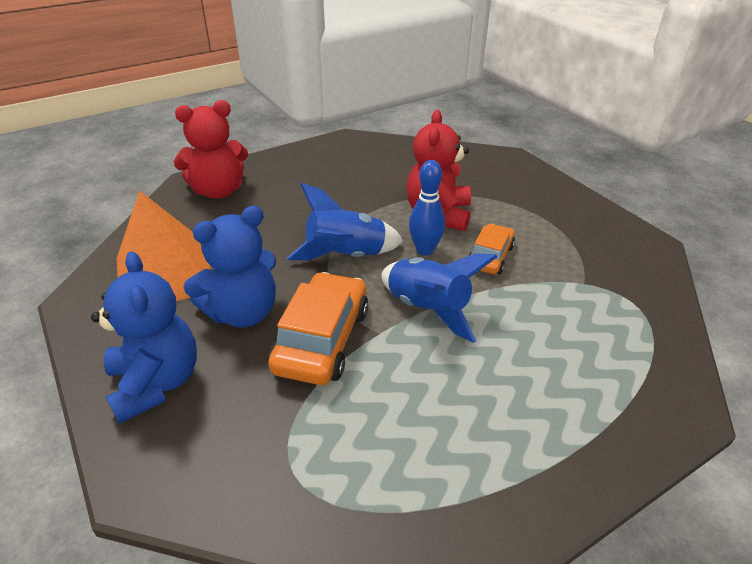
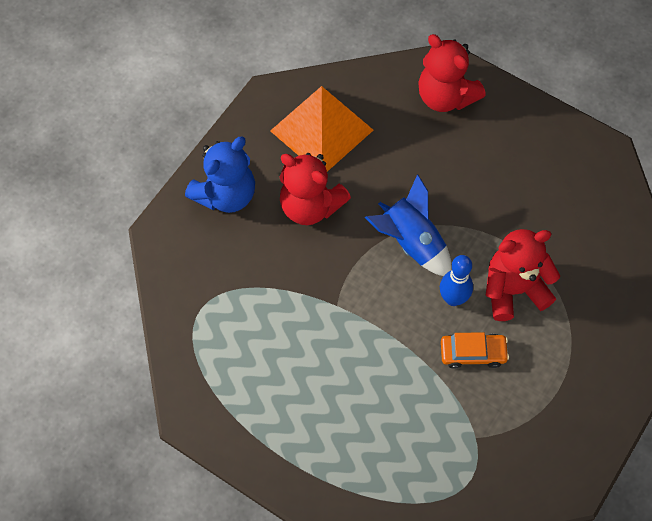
camera: 65 degrees right, 25 degrees up
(242, 313) = (310, 206): blue teddy bear -> red teddy bear
(322, 339) = (311, 271): orange car -> none
(428, 309) = (379, 328): blue rocket -> none

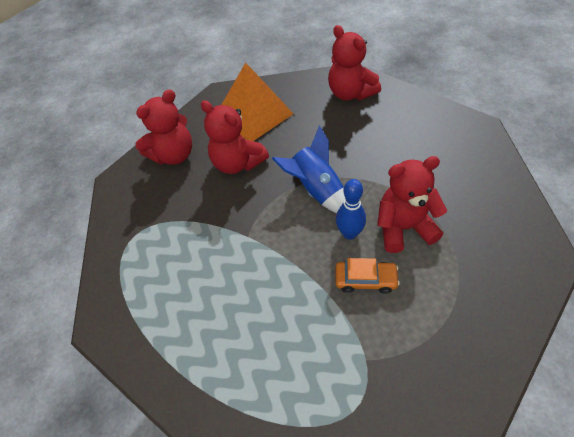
camera: 10 degrees right, 10 degrees down
(226, 195) = (173, 155): blue teddy bear -> red teddy bear

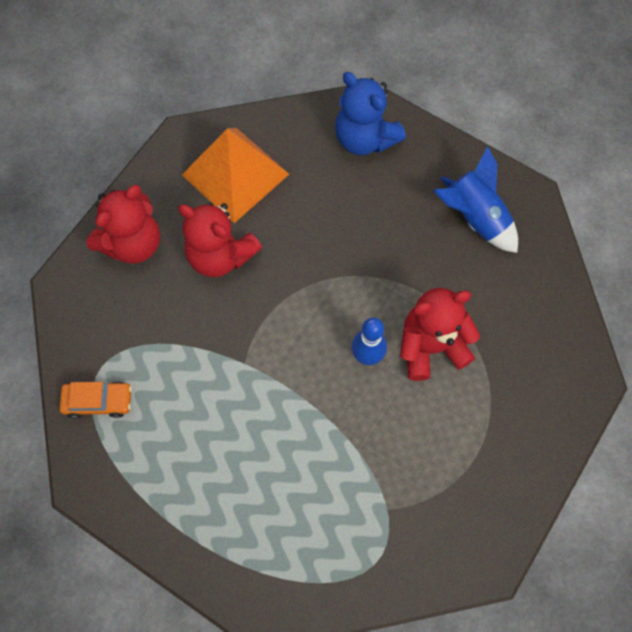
camera: 10 degrees left, 15 degrees up
(316, 190) = (325, 295): blue rocket -> blue rocket (474, 218)
(350, 93) = (365, 138): red teddy bear -> blue teddy bear
(365, 280) = (386, 415): orange car -> orange car (98, 401)

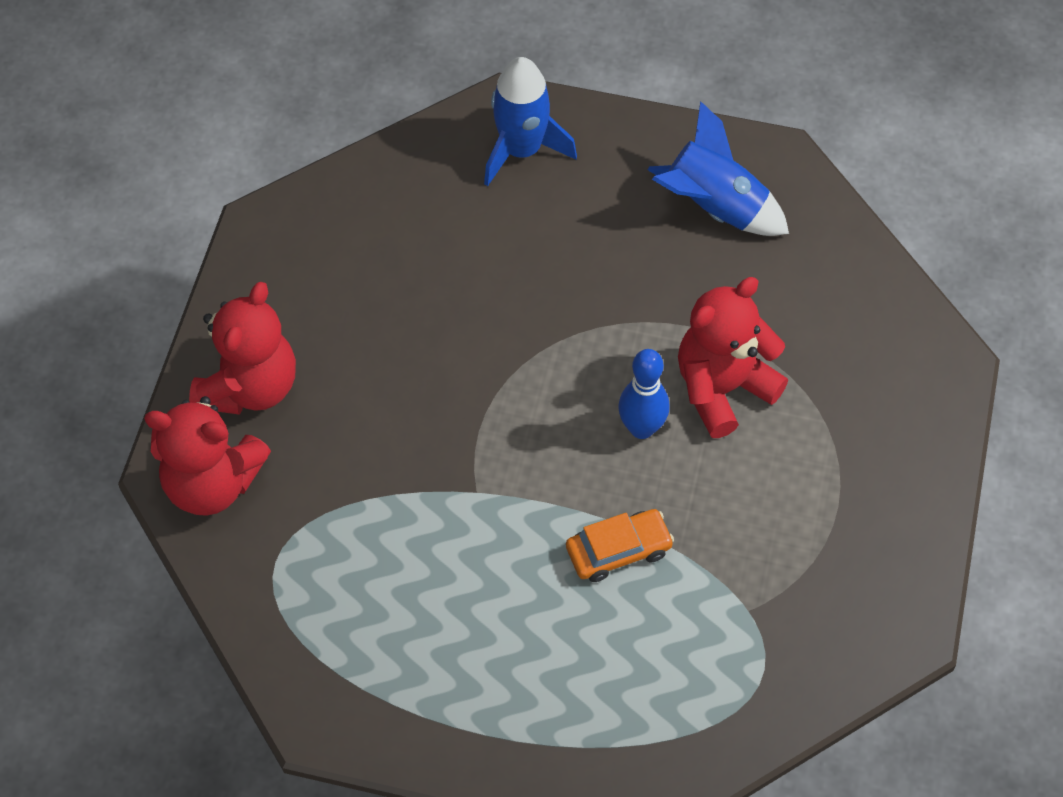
camera: 20 degrees left, 10 degrees down
(98, 401) = (291, 608): orange car -> orange car (618, 550)
(220, 255) = (383, 364): red teddy bear -> red teddy bear (212, 483)
(235, 174) = (358, 251): orange pyramid -> none
(365, 138) = (521, 150): blue teddy bear -> blue rocket

